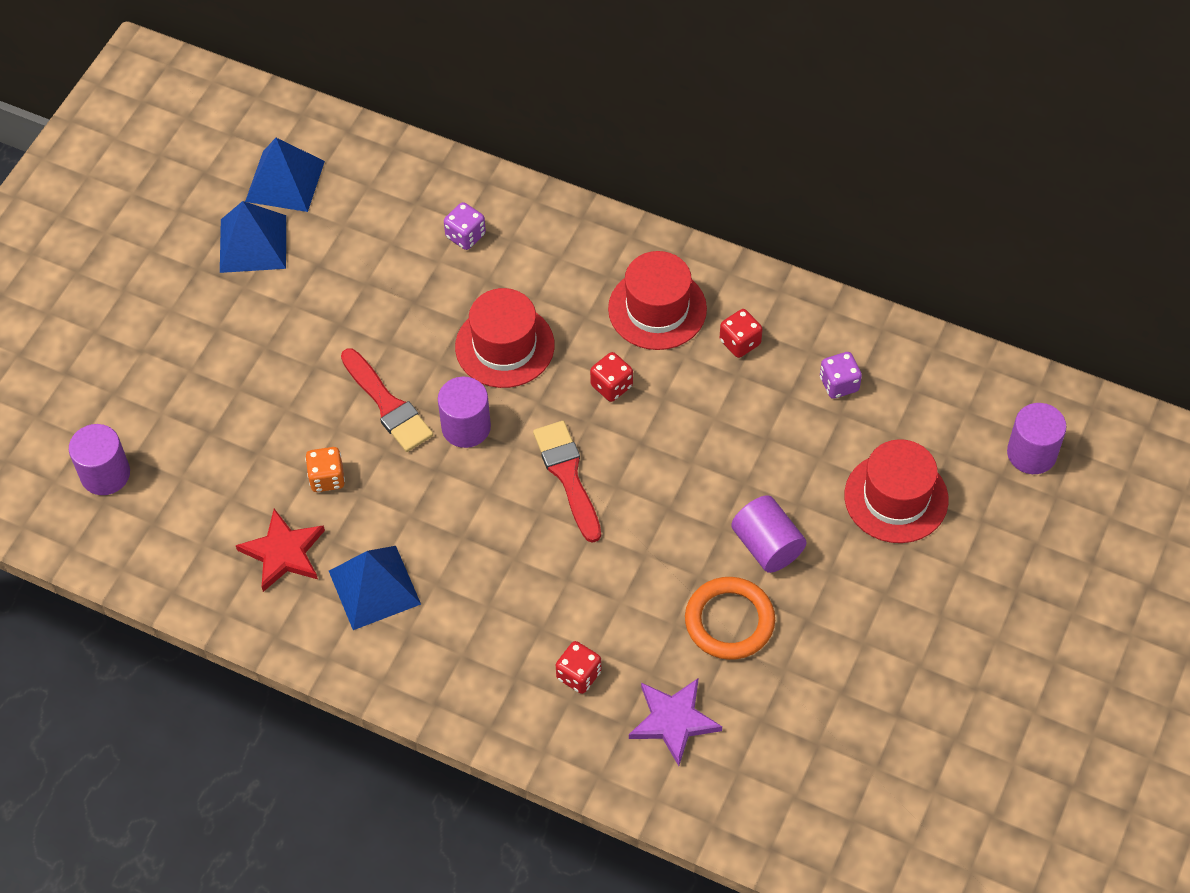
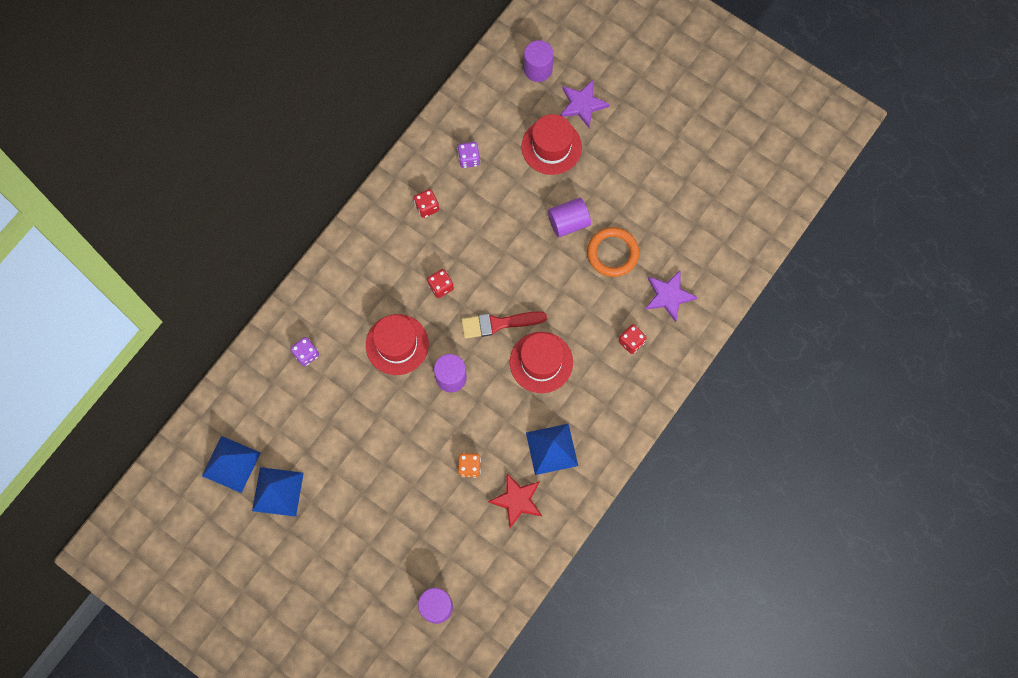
camera: 80 degrees left, 15 degrees up
(387, 405) = (424, 422): red brush -> none
(657, 309) = (391, 249): red hat -> red hat (541, 362)
(988, 531) = (582, 104): none -> purple star

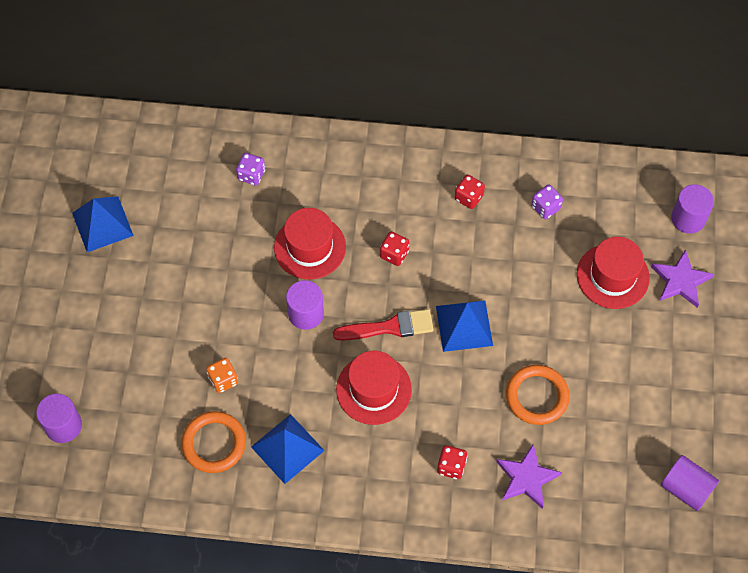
camera: 60 degrees right, 10 degrees down
(231, 464) = (107, 171): blue pyramid -> blue pyramid (464, 325)
(498, 324) = (389, 327): red brush -> red brush turned 120 degrees clockwise
(517, 500) = (214, 443): red star -> orange ring
(568, 222) = (541, 336): purple cylinder -> purple cylinder (686, 488)

